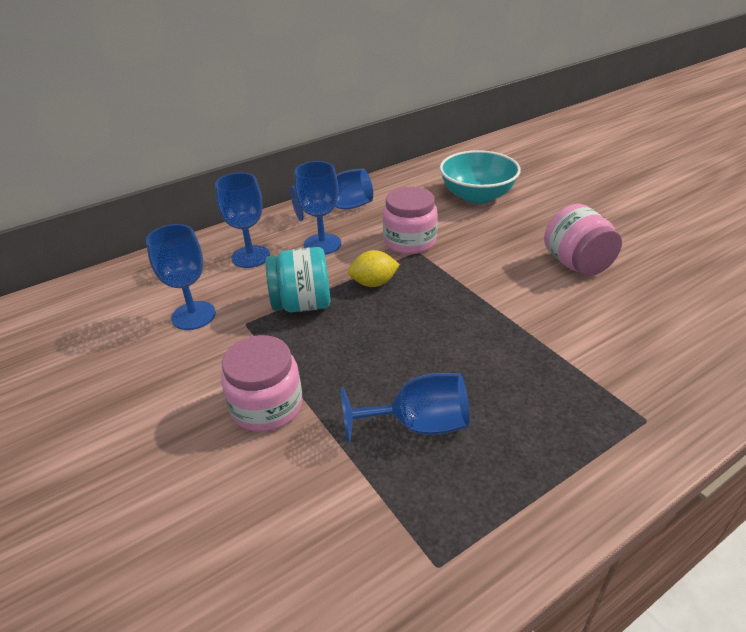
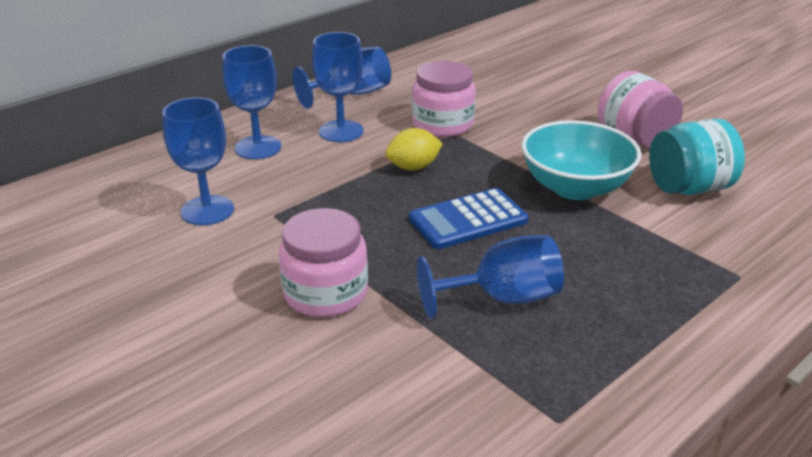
camera: 10 degrees left, 5 degrees down
(302, 304) = (336, 192): turquoise jar -> turquoise jar (688, 188)
(407, 340) = (468, 220): none -> blue calculator
(477, 196) = (507, 77): turquoise bowl -> turquoise bowl (575, 187)

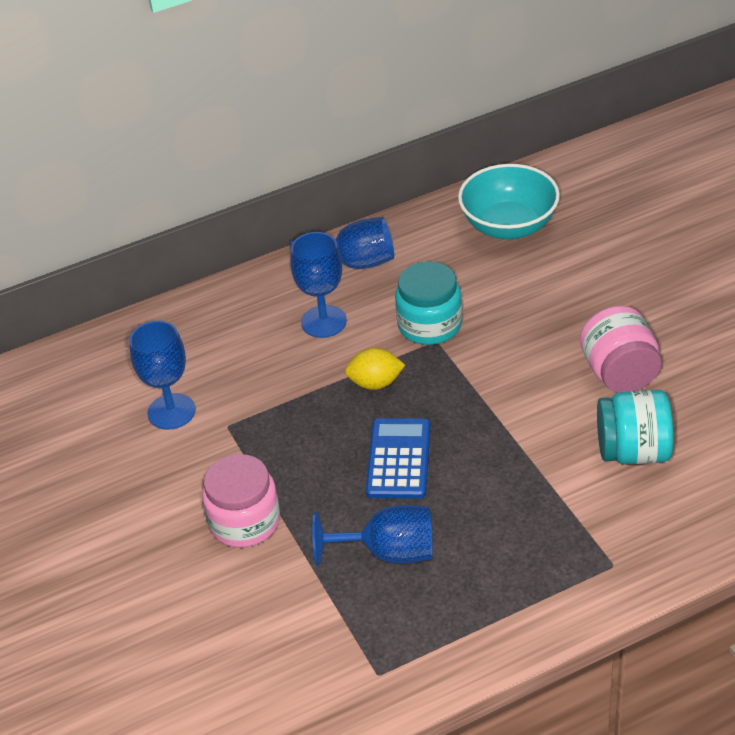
camera: 20 degrees right, 10 degrees up
(258, 147) = (237, 334): blue goblet -> none
(443, 124) = (430, 325): pink jar -> turquoise jar
(468, 220) = (398, 459): blue calculator -> blue calculator turned 105 degrees clockwise
(575, 187) = (520, 434): turquoise bowl -> turquoise bowl (509, 226)

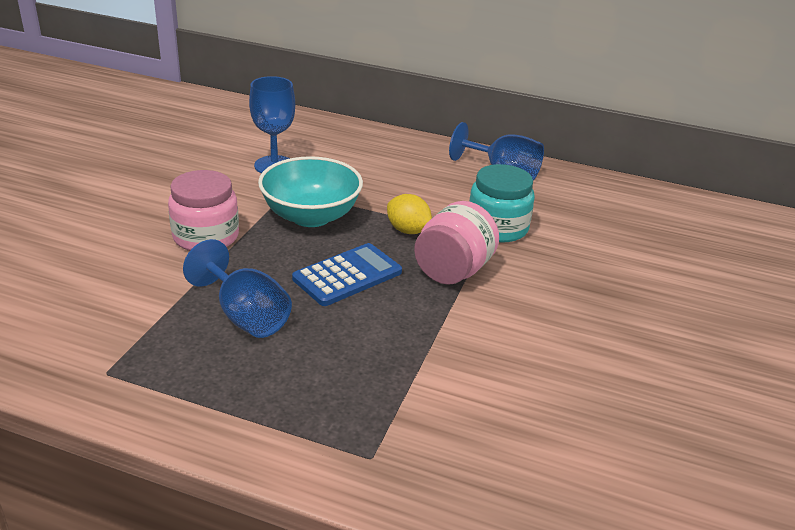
camera: 40 degrees right, 10 degrees down
(324, 321) = (434, 184): blue goblet -> none
(509, 226) = (646, 217): turquoise bowl -> turquoise bowl (311, 216)
(619, 373) = (593, 346): pink jar -> pink jar (453, 271)
(633, 451) = (519, 400): turquoise jar -> none

